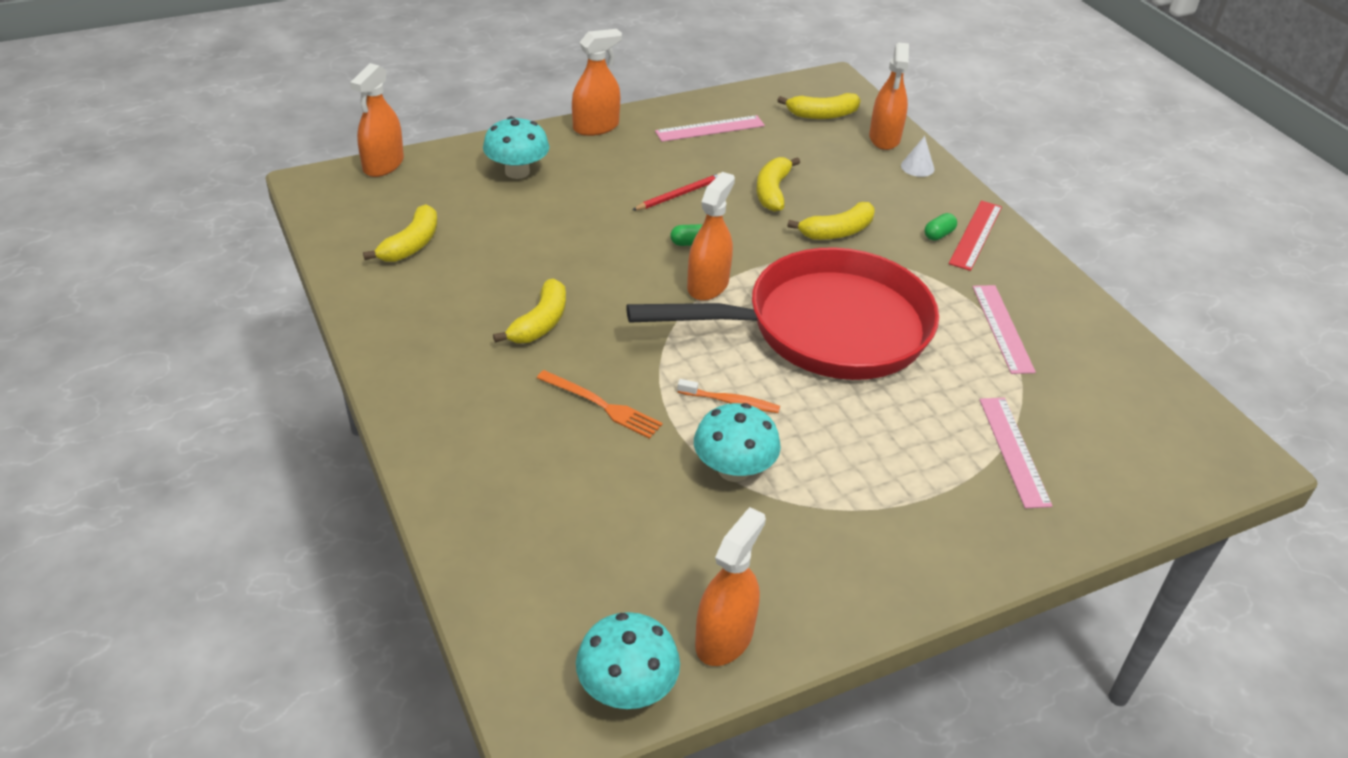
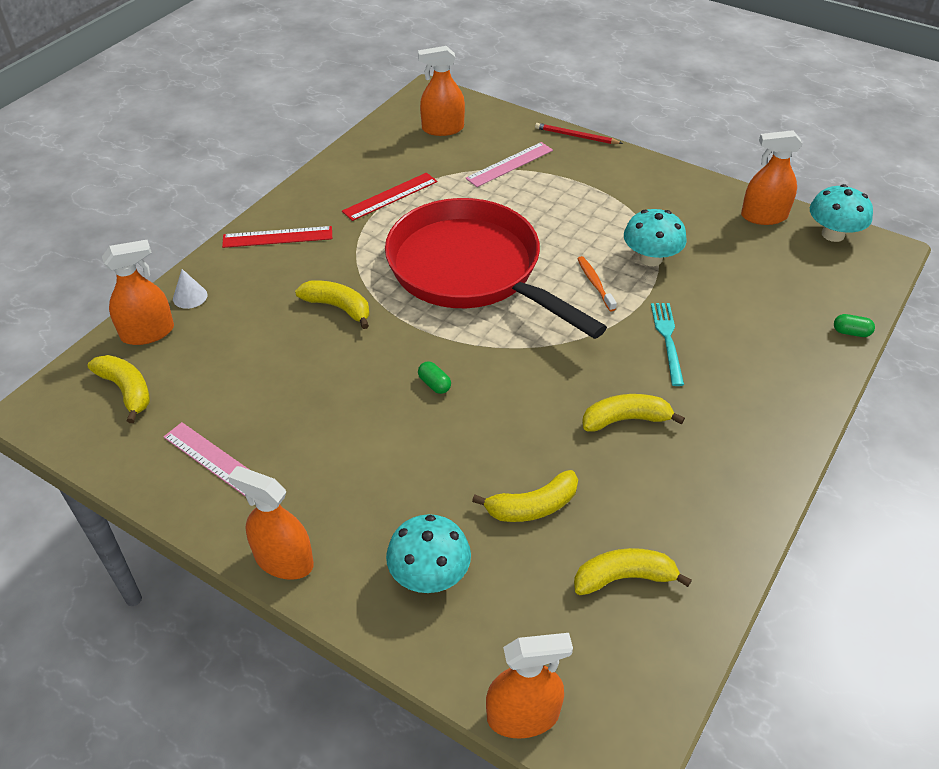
camera: 120 degrees left, 5 degrees up
(602, 405) = (667, 340): orange fork -> turquoise fork
(679, 194) = (363, 426): red pencil -> red pencil (576, 136)
(708, 285) = (481, 348): orange spray bottle -> orange spray bottle (443, 129)
(772, 192) = (306, 368): yellow banana -> yellow banana (532, 506)
(938, 235) = (294, 254): green capsule -> green capsule (851, 332)
(1002, 328) = (390, 196): pink ruler -> red ruler

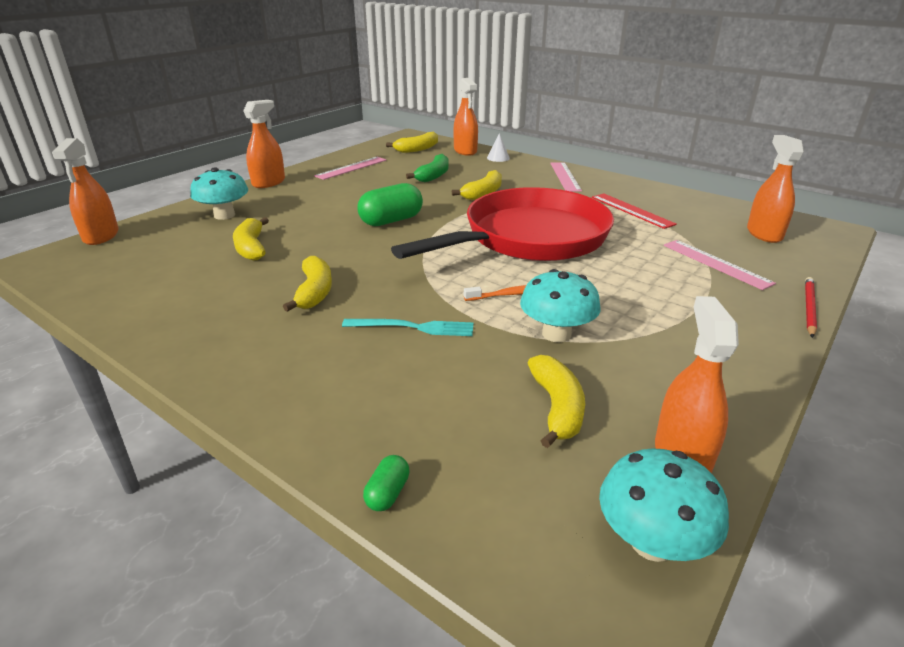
camera: 95 degrees right, 15 degrees down
(265, 359) = (433, 176): none -> green banana
(277, 237) = (564, 176): red ruler -> pink ruler
(434, 384) = (391, 221): green capsule -> green capsule, size x2.12
(624, 578) = (159, 275): yellow banana -> yellow banana (557, 408)

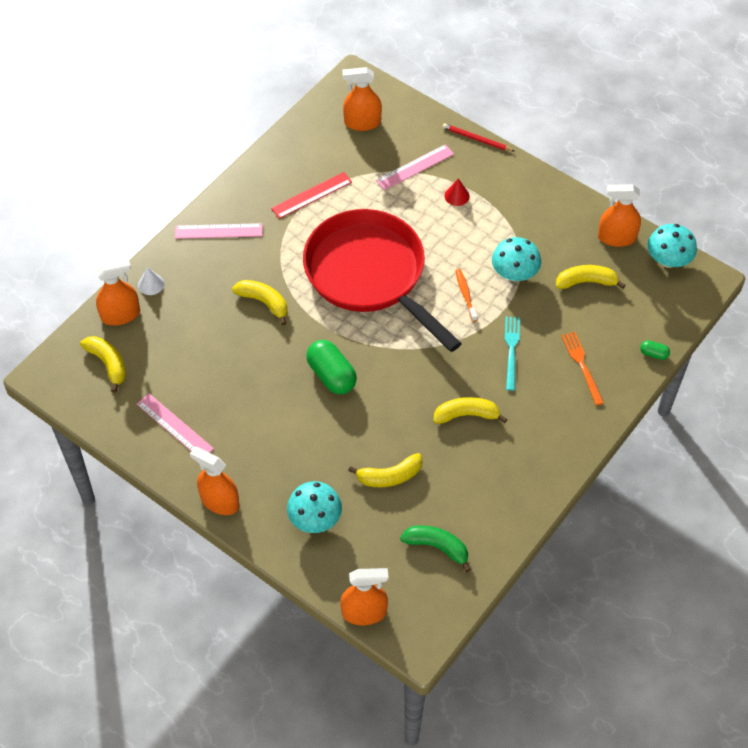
camera: 90 degrees left, 25 degrees up
(375, 394) = (582, 365): none -> orange fork
(433, 176) = (208, 345): green banana -> green banana (437, 547)
(684, 291) = (457, 196): none -> red cone

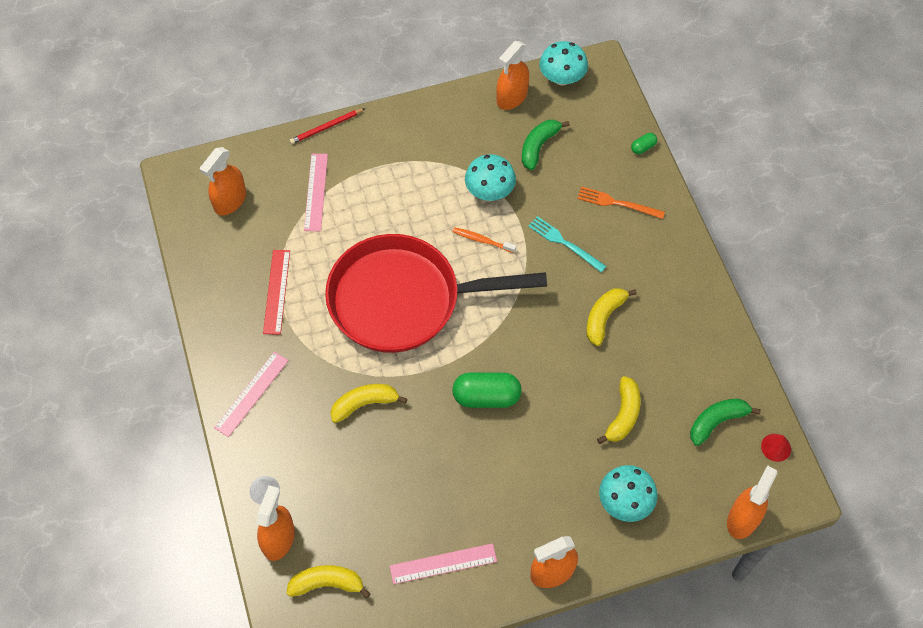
camera: 55 degrees left, 5 degrees up
(457, 196) = (374, 180): red cone -> red cone (776, 447)
(586, 282) = (538, 146): yellow banana -> green banana

